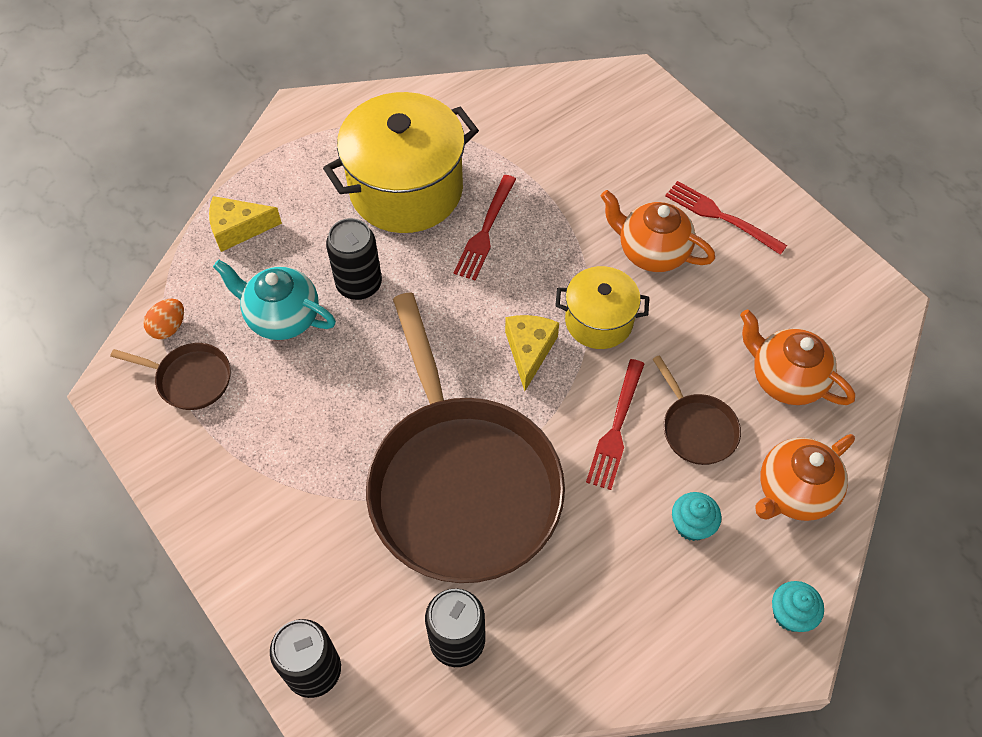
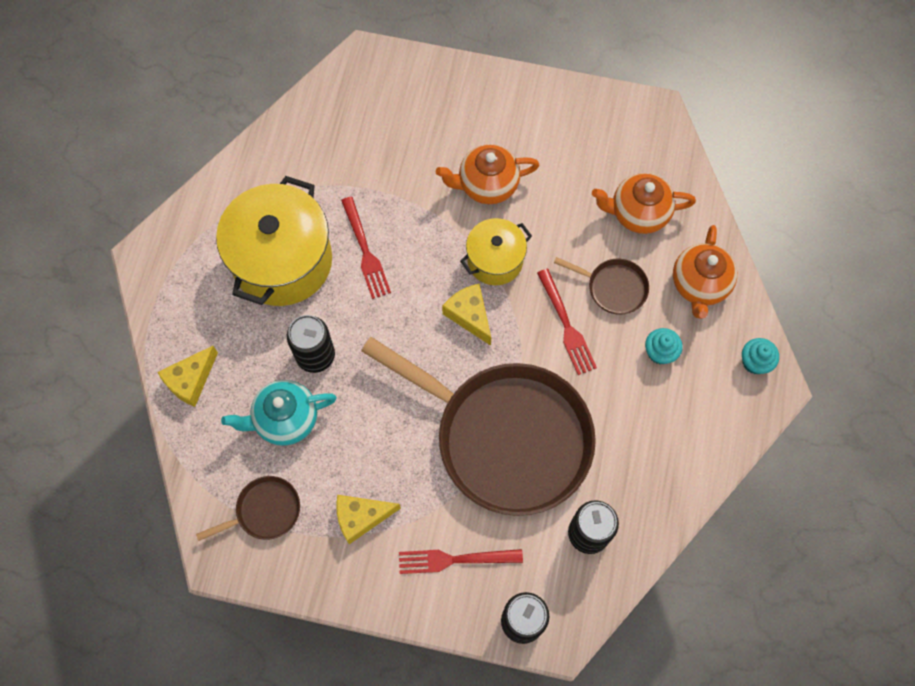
camera: 40 degrees left, 10 degrees up
(169, 327) = (213, 488): orange egg -> none
(263, 450) = (361, 517): none -> yellow cheese
(720, 216) = (509, 126): red fork -> red fork (454, 560)

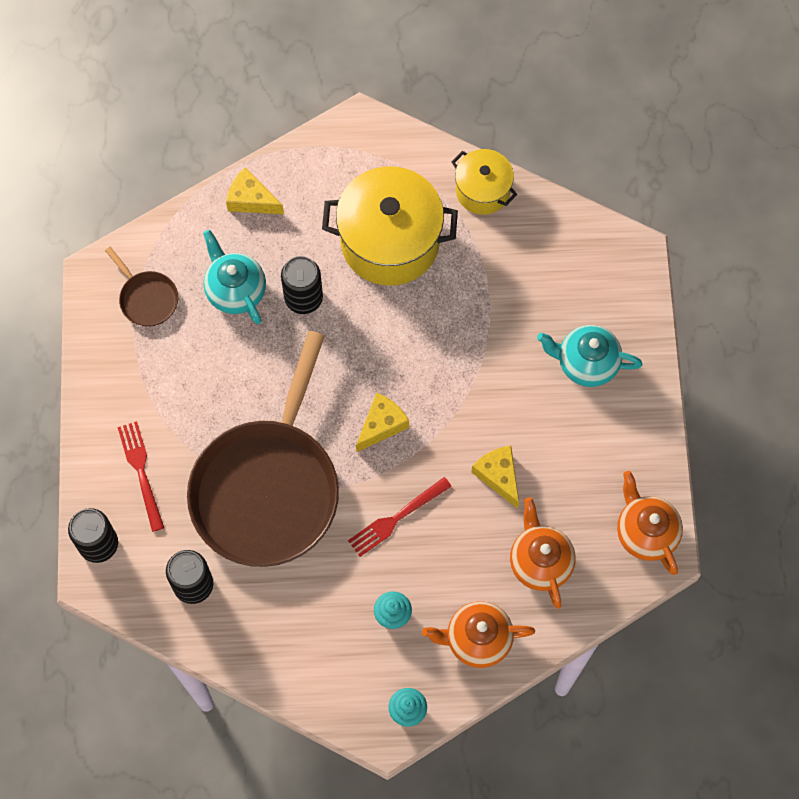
camera: 75 degrees right, 0 degrees up
(361, 517) = (160, 381): yellow cheese -> yellow cheese (498, 476)
(365, 251) = (421, 313): red fork -> none
(459, 125) = (586, 363): none -> turquoise teapot
(487, 185) = (527, 406): orange teapot -> orange teapot (645, 532)
(495, 260) = (446, 434): yellow pot -> yellow pot (482, 191)
(613, 287) = (449, 554): brown pan -> none

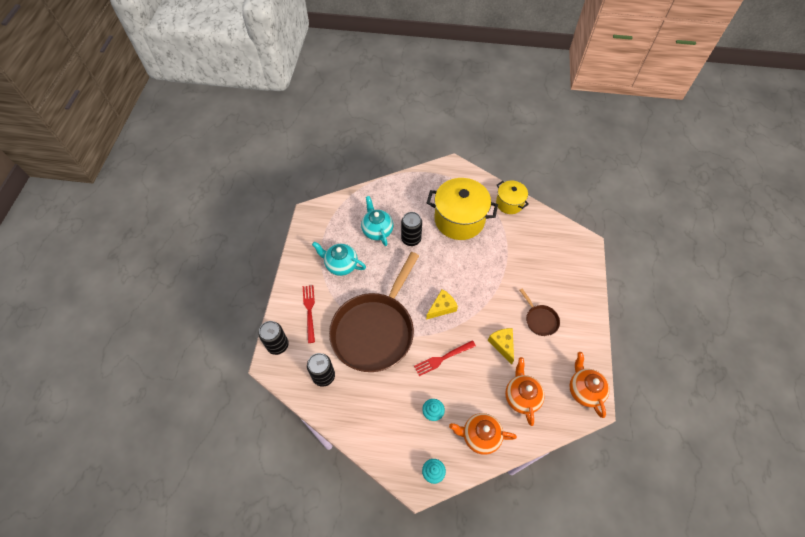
camera: 10 degrees right, 10 degrees down
(147, 298) = (332, 227): brown pan -> brown pan (540, 320)
(251, 200) = (393, 191): yellow cheese -> none
(586, 363) = (556, 293): turquoise teapot -> turquoise teapot (341, 265)

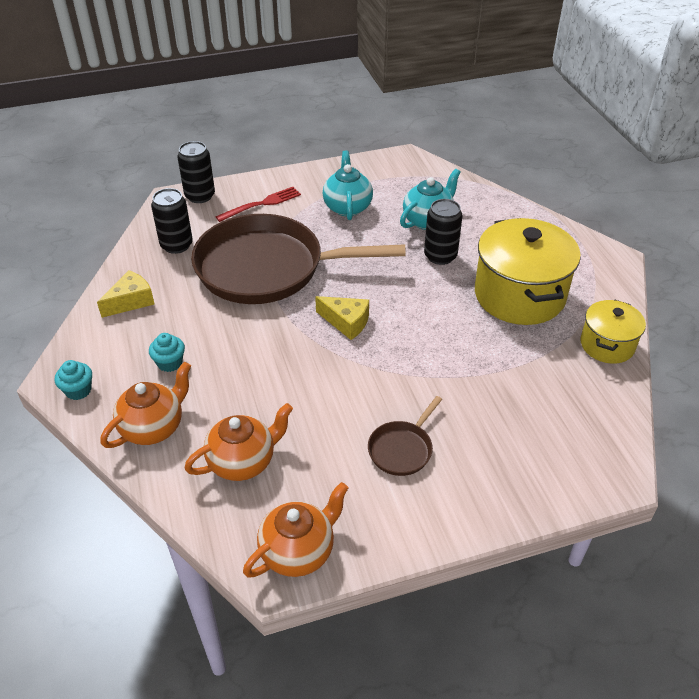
camera: 65 degrees right, 15 degrees down
(442, 358) = (261, 348): red fork -> none
(480, 436) = (153, 427): orange teapot -> orange teapot turned 60 degrees clockwise
(502, 345) = (324, 411): yellow cheese -> yellow cheese (131, 301)

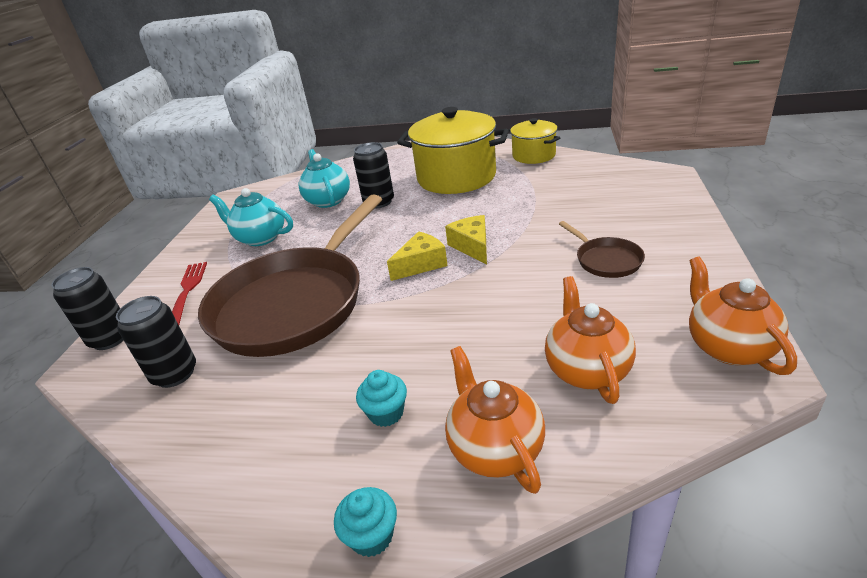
camera: 60 degrees left, 10 degrees down
(131, 301) = (235, 439): yellow cheese -> yellow cheese (472, 246)

